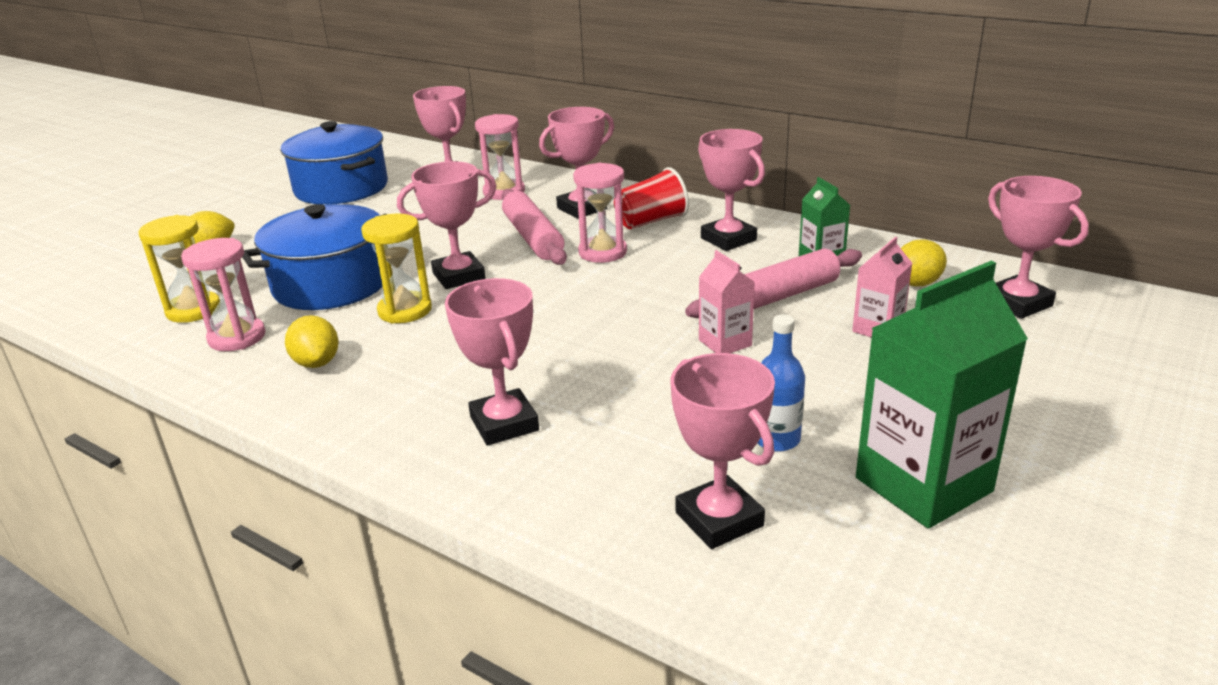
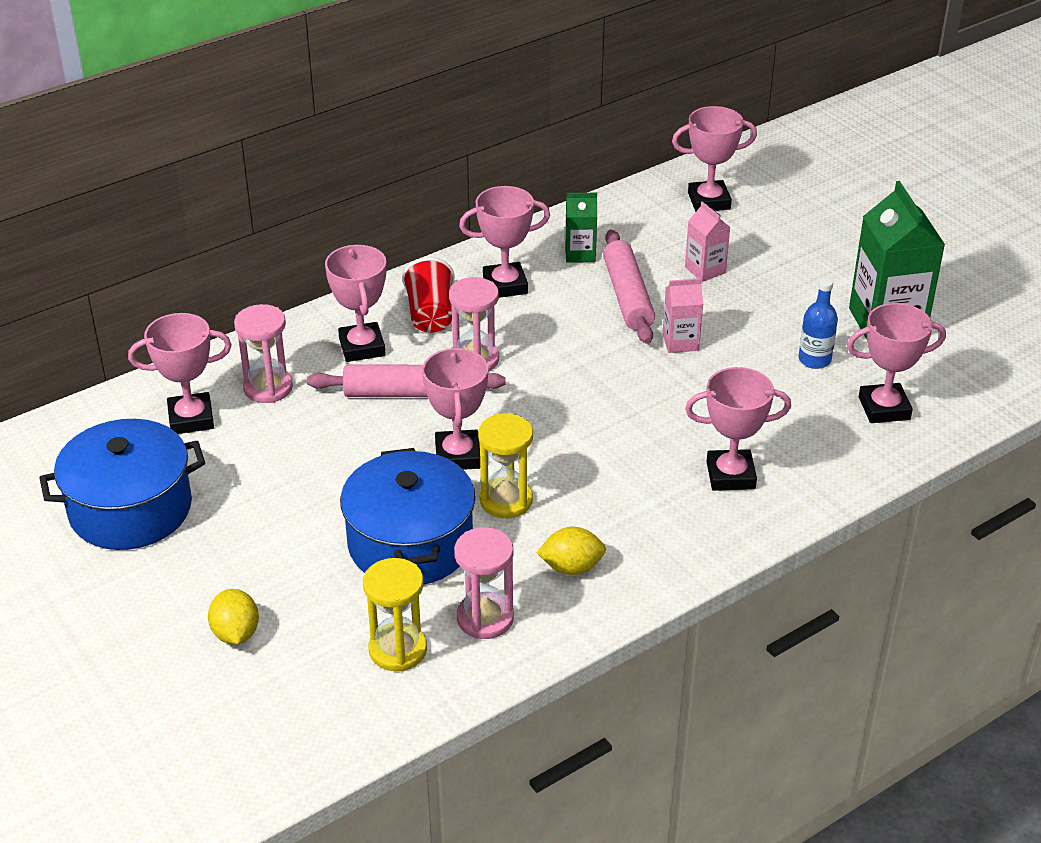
camera: 70 degrees left, 10 degrees up
(917, 283) = (651, 228): yellow lemon -> none

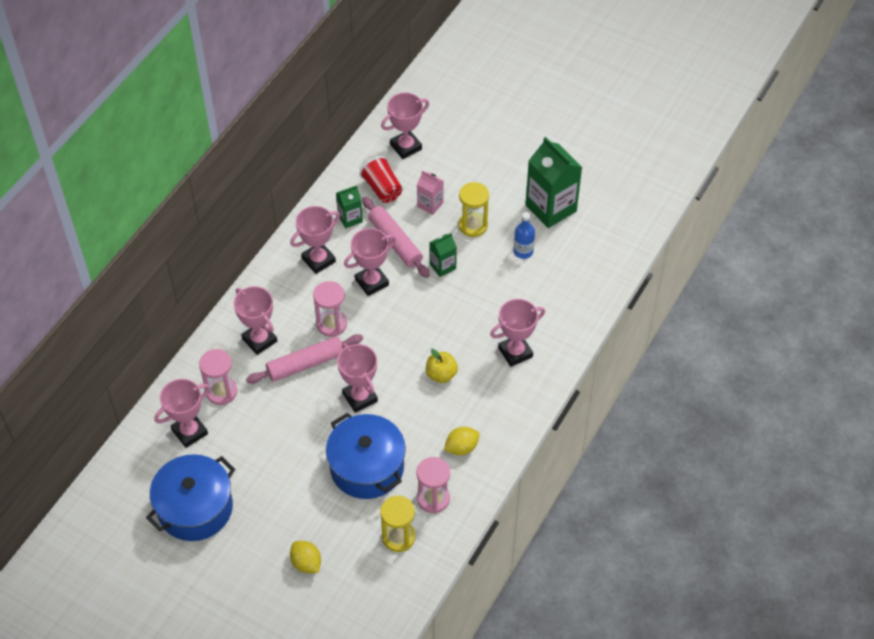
camera: 25 degrees left, 15 degrees up
(430, 315) = (286, 300): red cup -> red cup (382, 189)
(506, 500) = (403, 417): yellow hourglass -> yellow hourglass (473, 225)
(598, 466) = (441, 374): none -> yellow apple
(680, 342) = (442, 266): pink carton -> green carton
(884, 408) = (575, 273): pink trophy -> pink trophy (372, 282)

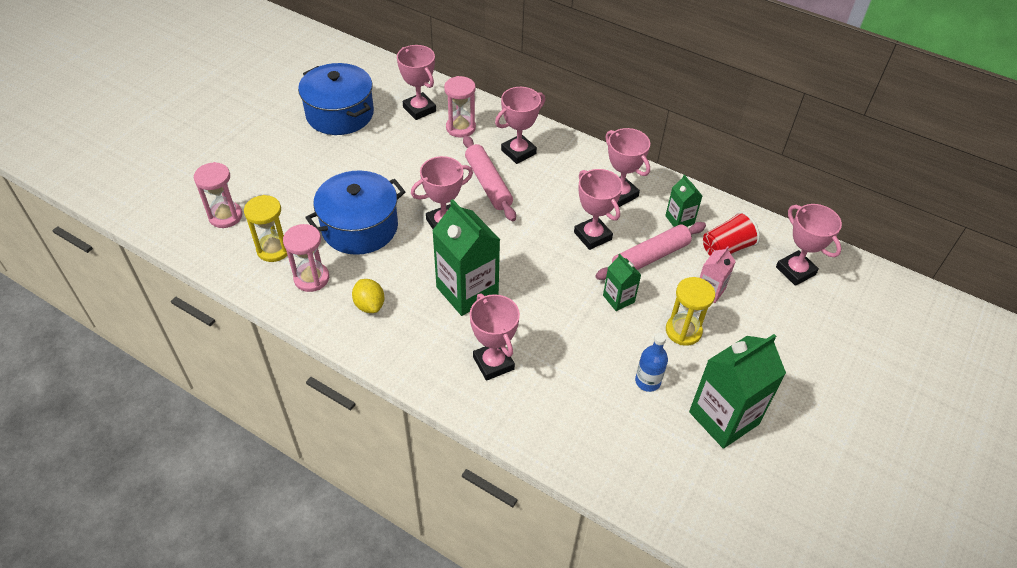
camera: 90 degrees right, 5 degrees down
(306, 563) = (264, 183): yellow lemon -> none
(331, 324) = (537, 203): pink hourglass -> pink hourglass (225, 216)
(441, 374) = (467, 291): yellow apple -> green carton

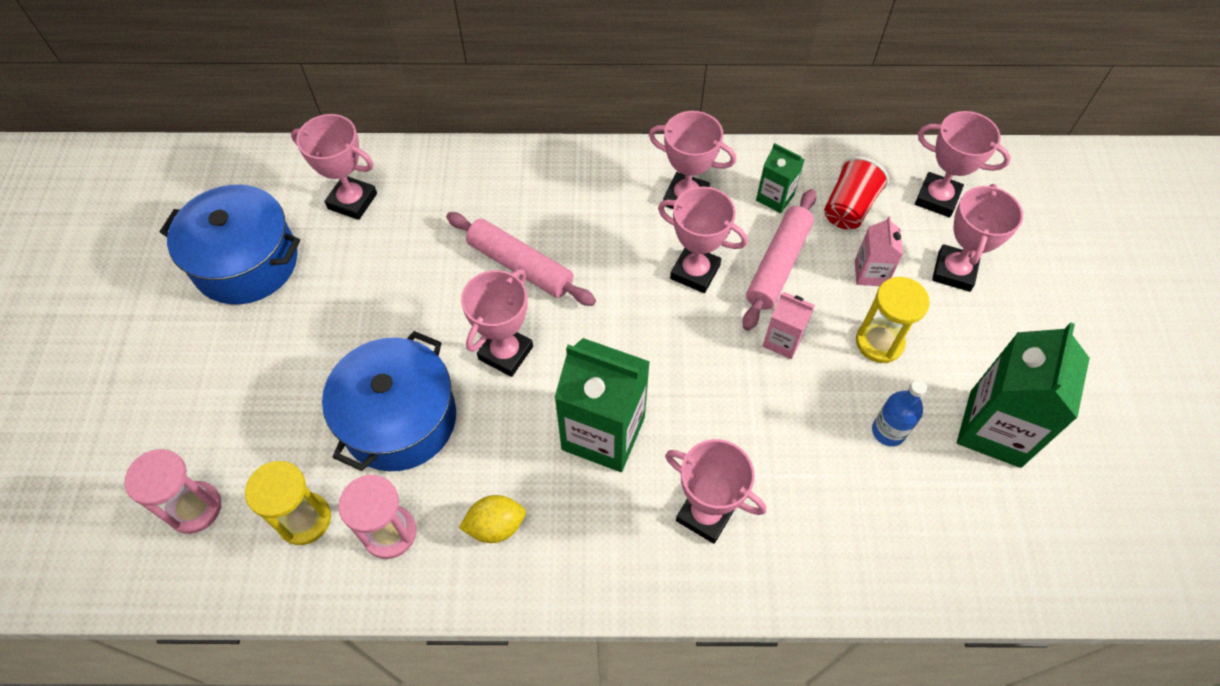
camera: 30 degrees left, 10 degrees up
(369, 305) = (496, 526): yellow lemon -> yellow lemon turned 45 degrees counterclockwise
(460, 128) = (427, 202): pink hourglass -> none
(518, 152) = (525, 200): pink trophy -> pink trophy (954, 271)
(618, 299) = (782, 341): green carton -> pink carton

